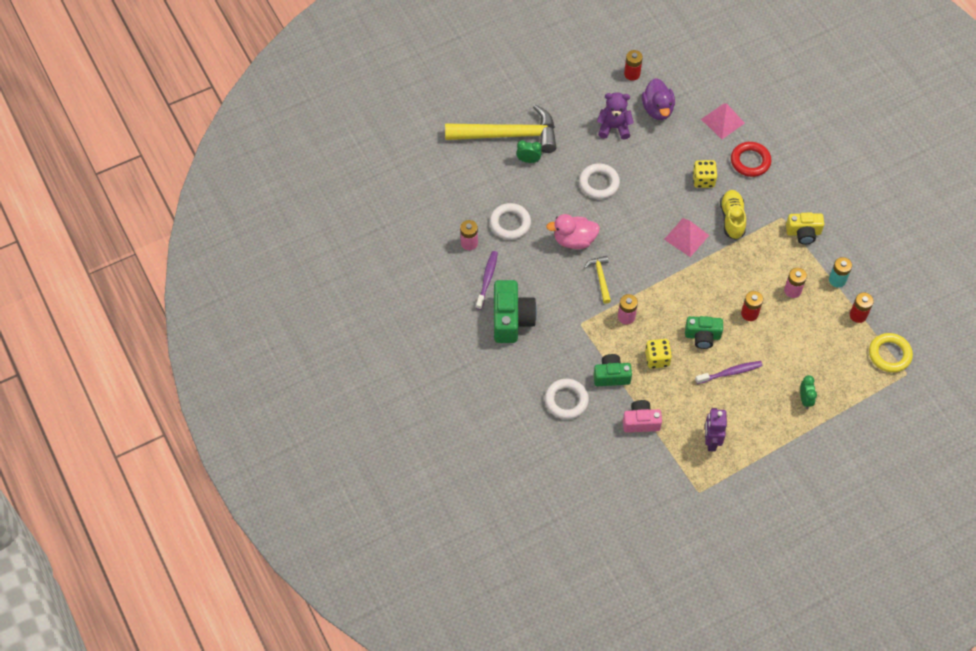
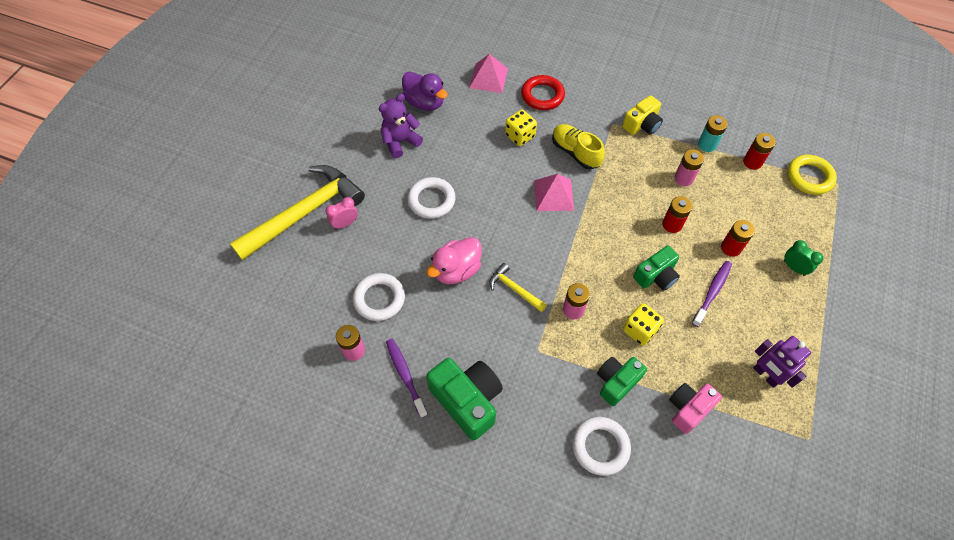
camera: 40 degrees left, 0 degrees up
(528, 160) = (345, 224): green clock -> pink clock
(632, 74) = (375, 87): red battery -> red battery (731, 248)

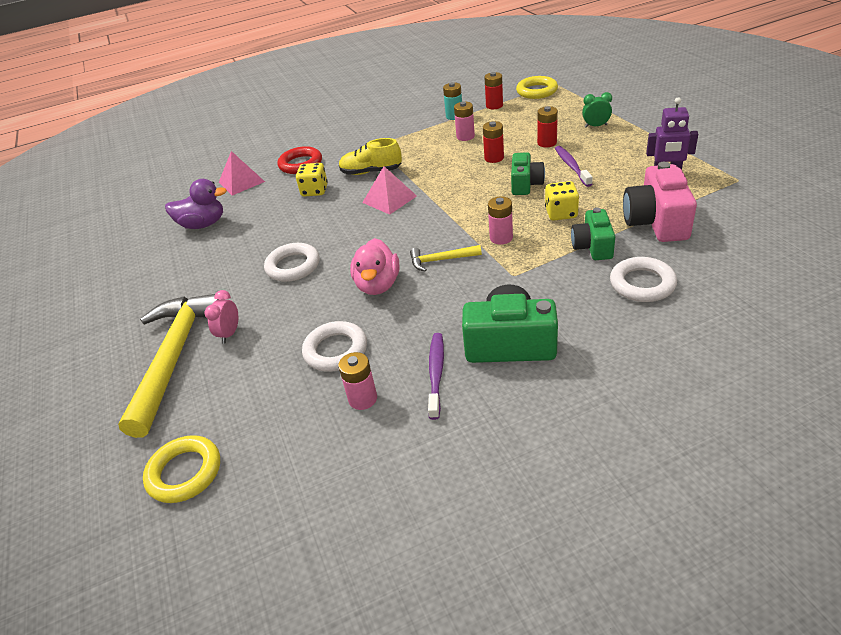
camera: 40 degrees left, 20 degrees down
(236, 304) = (184, 472): none -> yellow ring
(400, 142) = (212, 256): purple teddy bear -> none
(405, 376) = (436, 374): purple toothbrush -> purple toothbrush turned 75 degrees clockwise
(642, 125) = (397, 133): yellow camera -> none
(688, 409) = (656, 222): pink camera -> pink camera, size x1.57

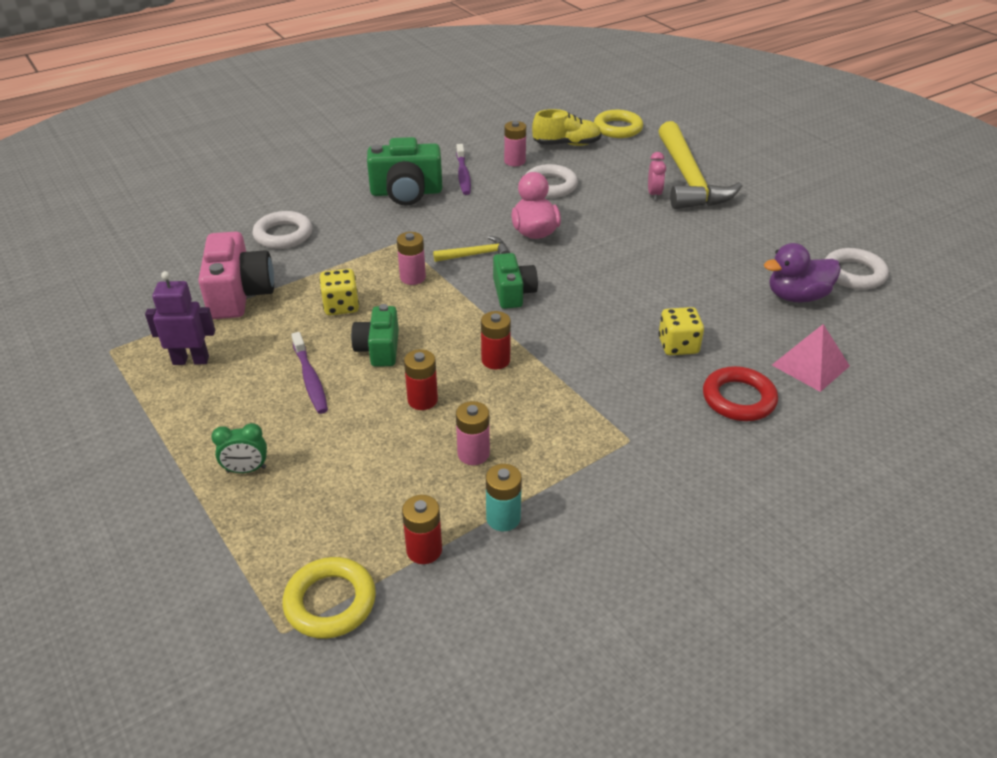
camera: 165 degrees right, 0 degrees up
(293, 266) = (636, 248): white ring -> white ring (854, 274)
(371, 172) = (609, 378): yellow shoe -> yellow shoe (566, 144)
(389, 199) = (561, 330): pink pyramid -> none
(547, 143) = (337, 430): red battery -> red battery (495, 360)
(592, 246) = (317, 268): green camera -> green camera (513, 293)

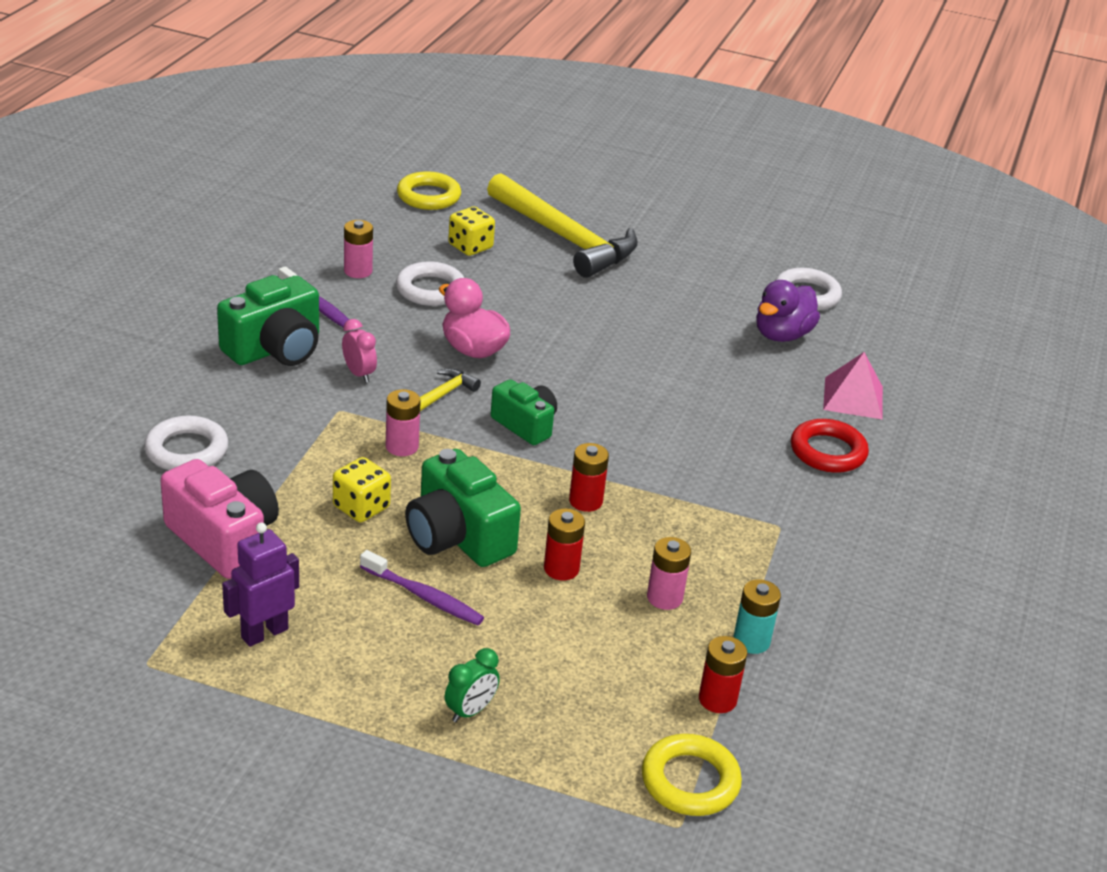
camera: 40 degrees left, 5 degrees down
(379, 349) = (457, 537): green camera -> green camera, size x1.57
(566, 144) = (393, 232): yellow shoe -> none
(654, 194) = (548, 266): pink clock -> pink clock (359, 374)
(678, 345) = (731, 421): yellow dice -> yellow dice (470, 247)

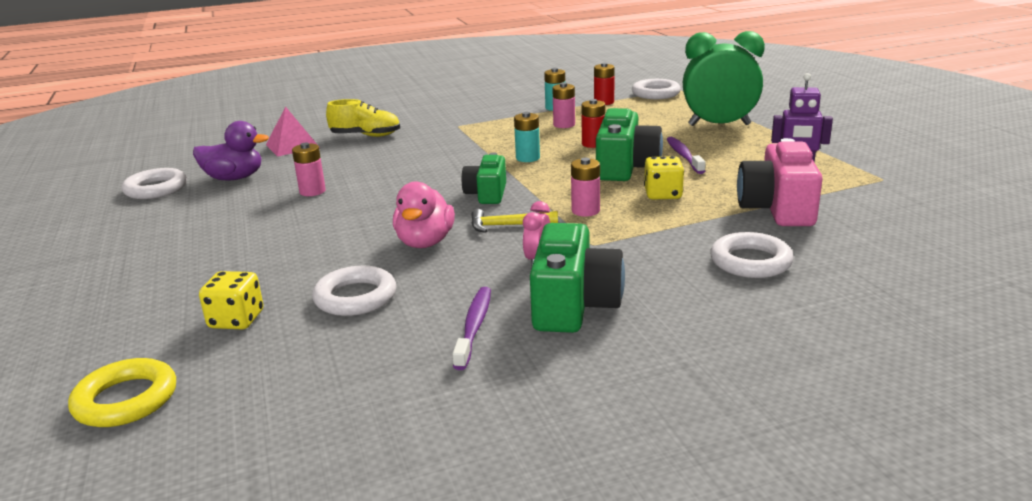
camera: 125 degrees left, 10 degrees down
(275, 349) = (574, 305): green camera -> green camera turned 90 degrees clockwise
(358, 271) = (375, 344): pink battery -> pink battery (312, 191)
(470, 711) = (719, 125): green clock -> green clock, size x2.28
(564, 238) = (156, 291): yellow hammer -> none
(585, 501) = (527, 158): red battery -> turquoise battery
(690, 781) = (655, 93): yellow ring -> white ring
(828, 452) = (366, 136): red ring -> yellow shoe

